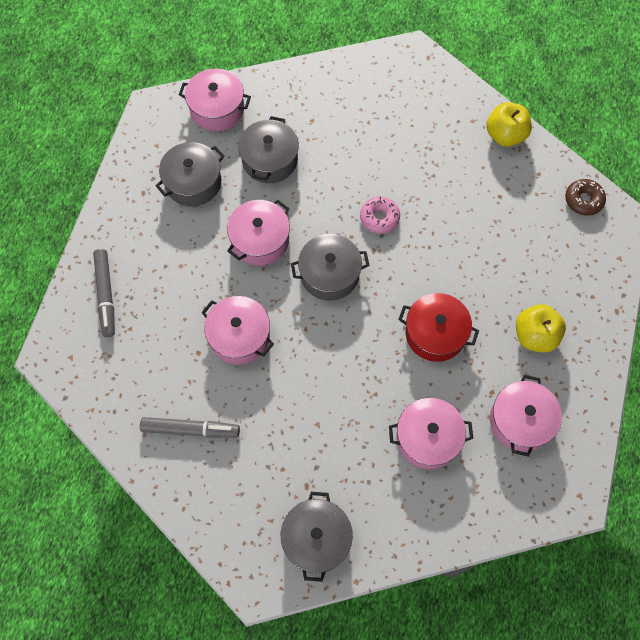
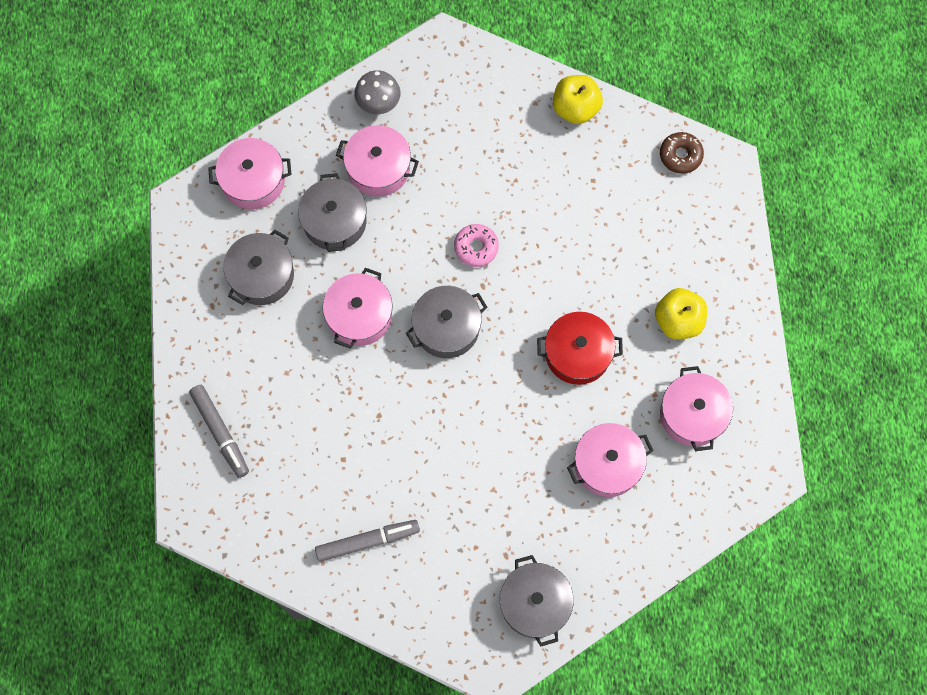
camera: 20 degrees left, 5 degrees up
(239, 336) = (379, 427): pink pot -> pink pot (378, 168)
(342, 82) = (378, 103): none -> grey mushroom

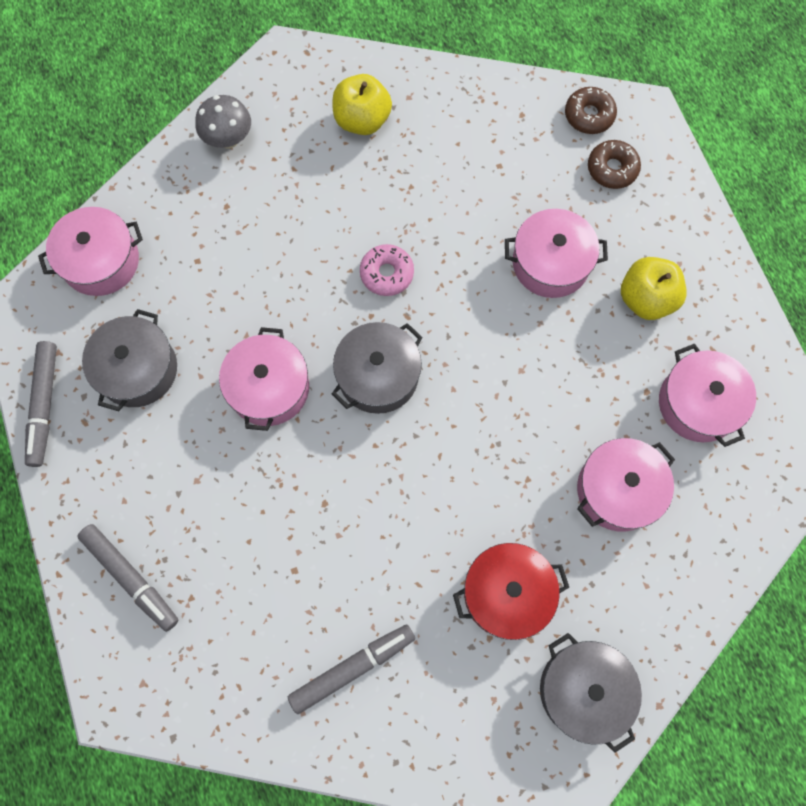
camera: 15 degrees left, 0 degrees up
(184, 285) = (44, 405): none -> grey marker
(334, 221) = (210, 284): grey pot -> none
(378, 168) = (247, 211): pink pot -> pink pot (550, 263)
(575, 108) = (456, 92): yellow apple -> yellow apple (362, 120)
(577, 353) = (542, 366): red pot -> red pot (507, 593)
(685, 206) = (612, 169): none -> brown donut

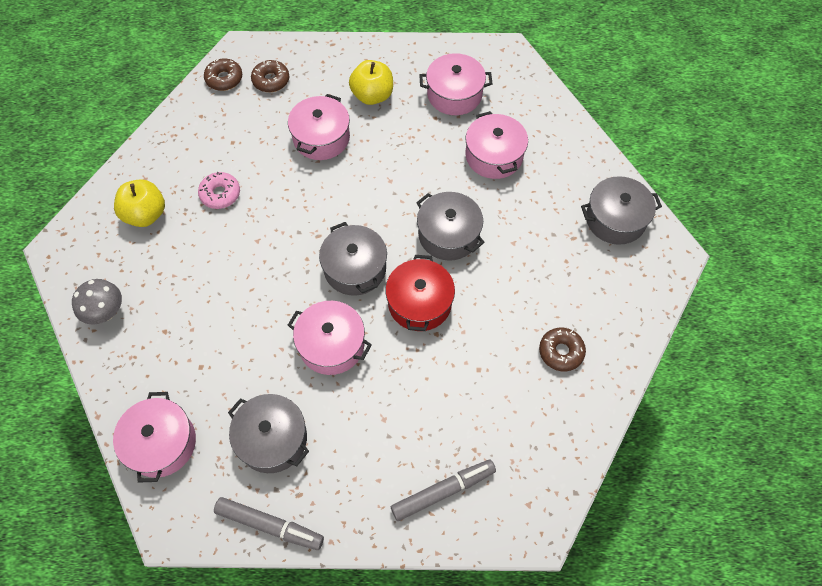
camera: 70 degrees left, 10 degrees down
(352, 668) = (561, 352): grey marker -> brown donut
(387, 273) = (279, 238): pink donut -> pink donut (220, 194)
(469, 471) = (448, 235): none -> grey pot
(507, 593) = (540, 241): red pot -> red pot (419, 303)

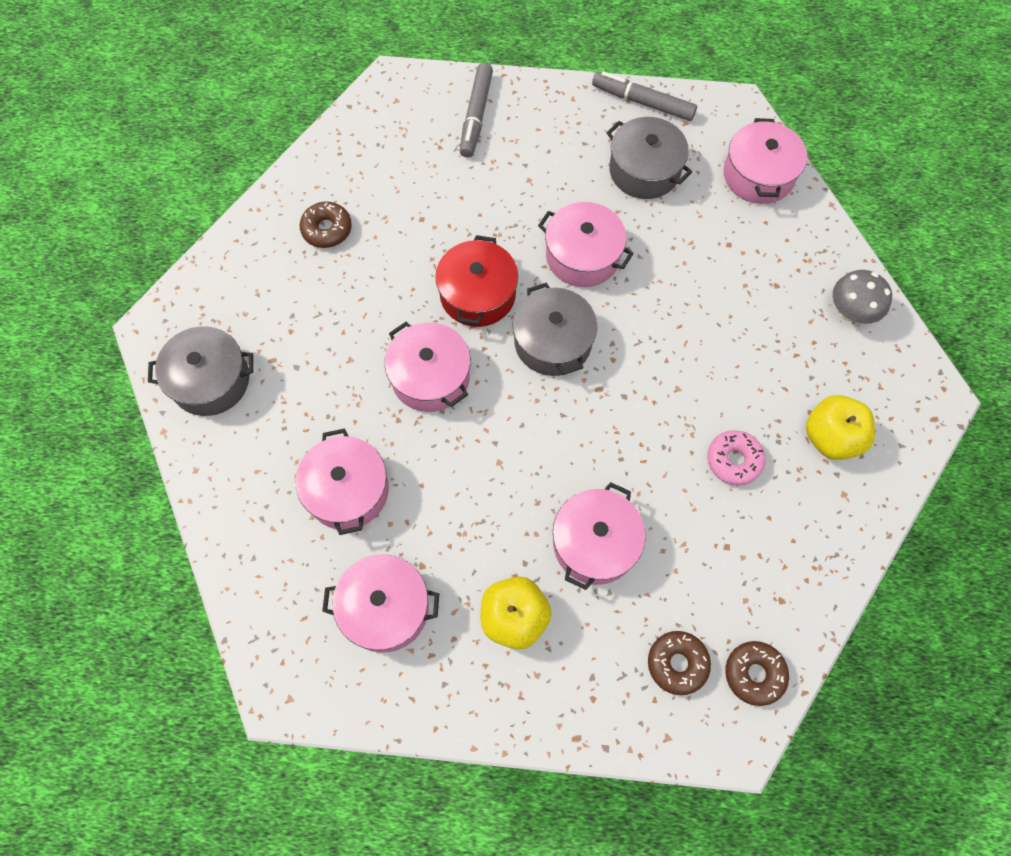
camera: 175 degrees left, 5 degrees up
(443, 491) = (476, 116): grey marker -> grey marker turned 60 degrees counterclockwise
(448, 235) = (430, 377): grey pot -> pink pot

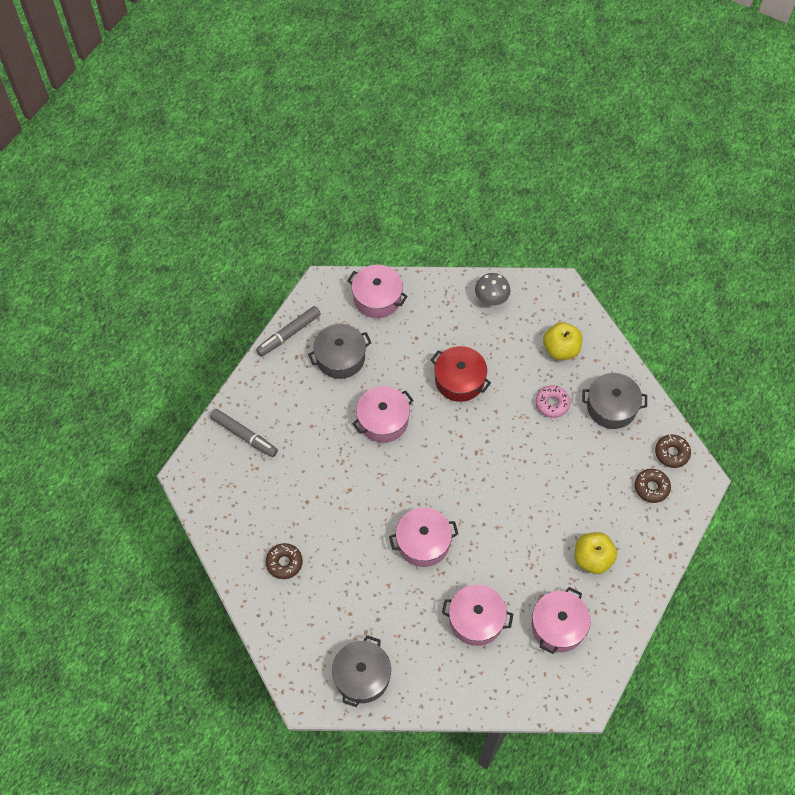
camera: 65 degrees left, 5 degrees down
(477, 294) = (379, 491): red pot -> red pot (459, 380)
(553, 342) = (433, 463): grey pot -> grey pot (611, 407)
(595, 543) = (568, 497): pink pot -> none

